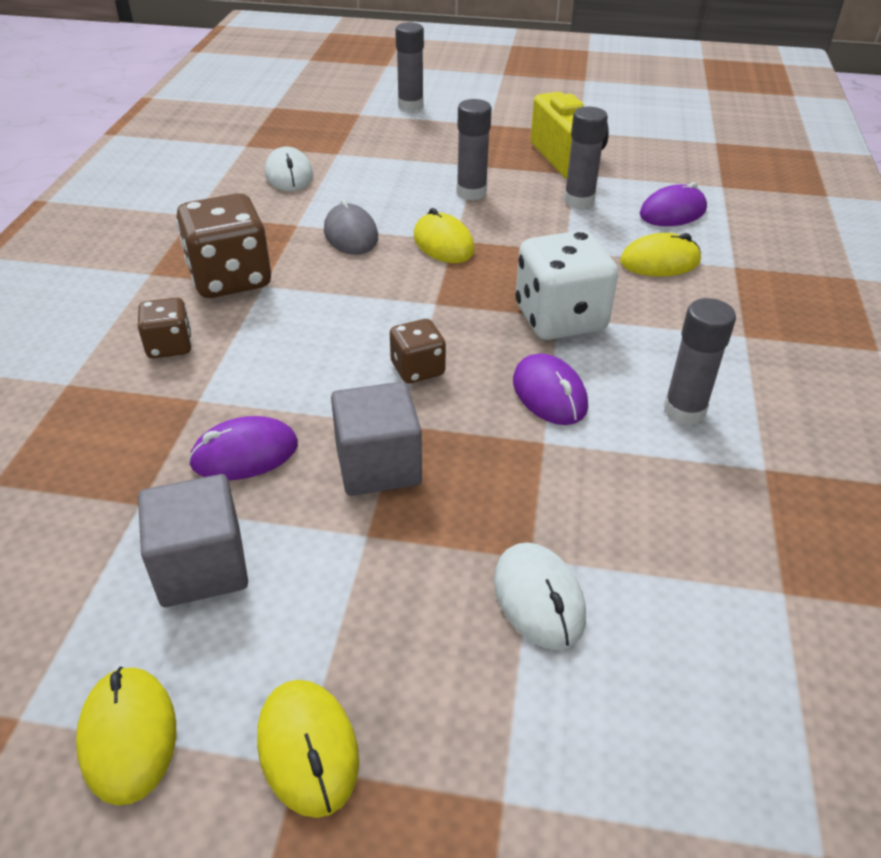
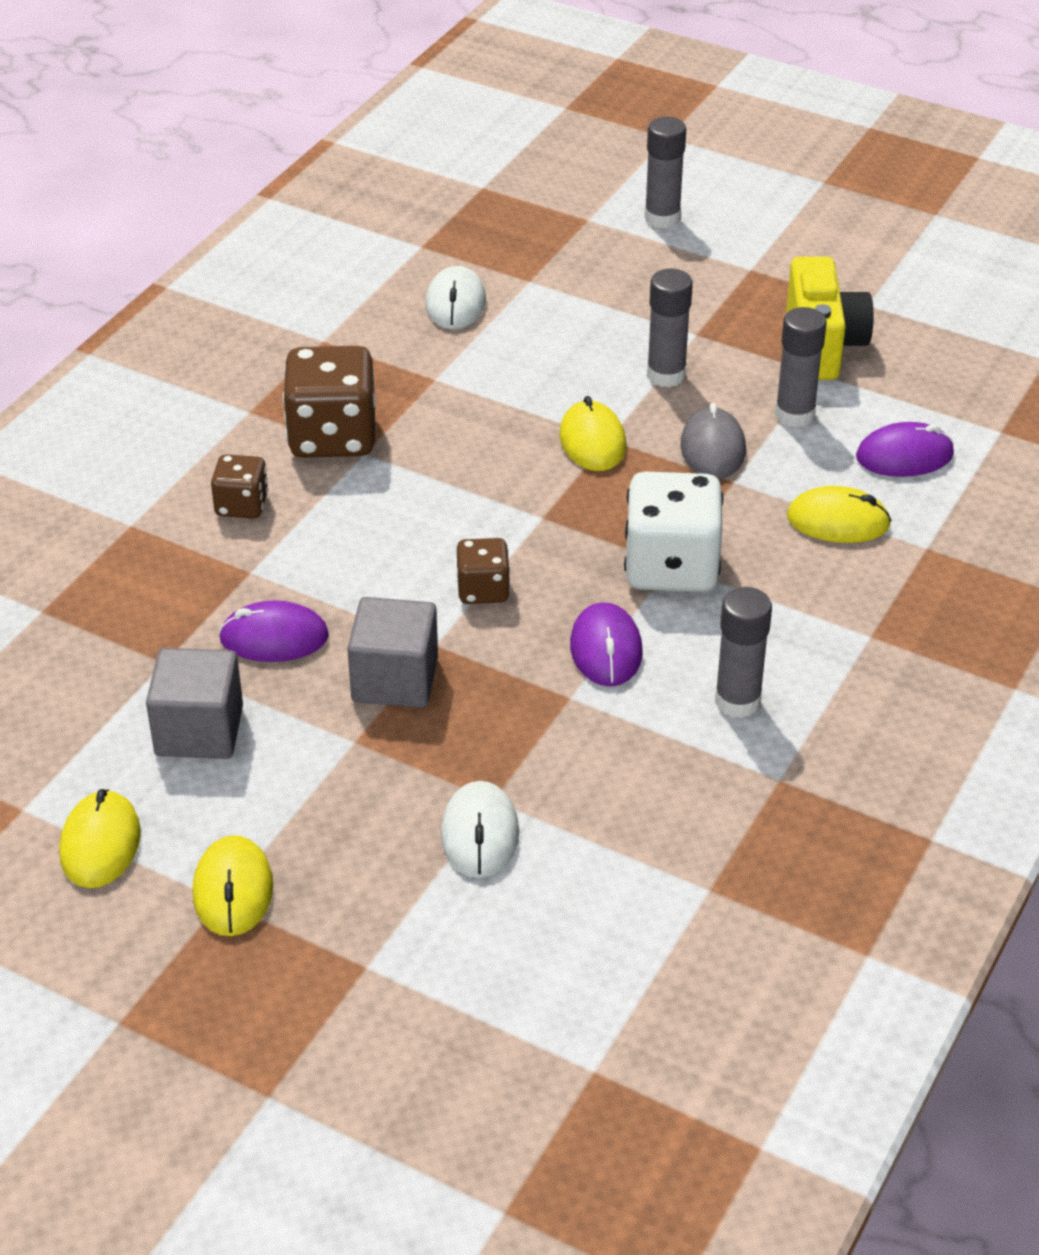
camera: 20 degrees right, 0 degrees up
(351, 234) = (490, 406): grey mouse -> grey mouse (713, 448)

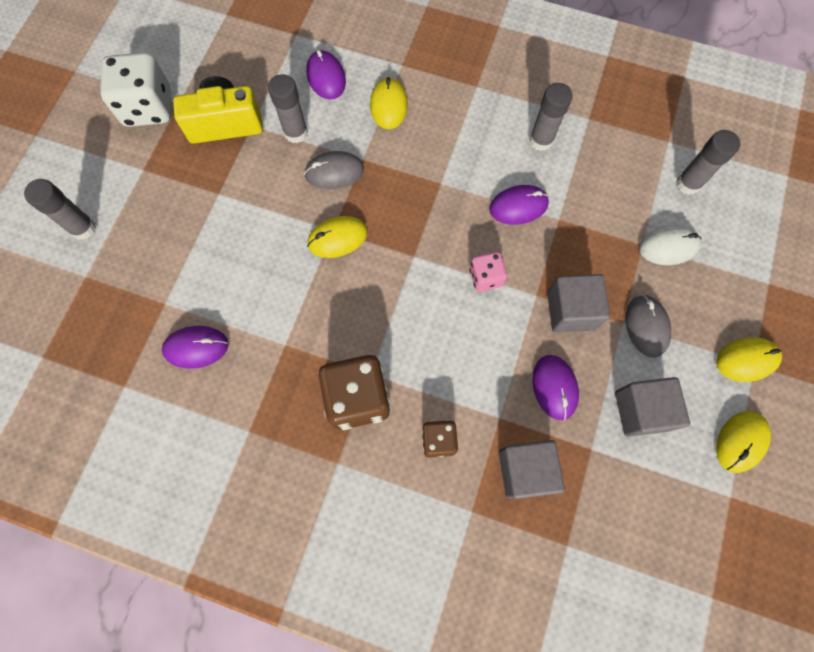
camera: 100 degrees left, 30 degrees up
(100, 844) = (740, 441): yellow mouse -> yellow mouse turned 45 degrees counterclockwise
(163, 585) = (525, 470): none -> grey cube
(338, 769) = (646, 326): none -> grey mouse
(455, 303) = (196, 347): white mouse -> purple mouse
(483, 590) = (485, 277): brown dice -> pink dice
(666, 375) = (265, 205): grey glue stick -> grey glue stick (688, 183)
(671, 567) = (444, 182): white dice -> white dice (148, 108)

